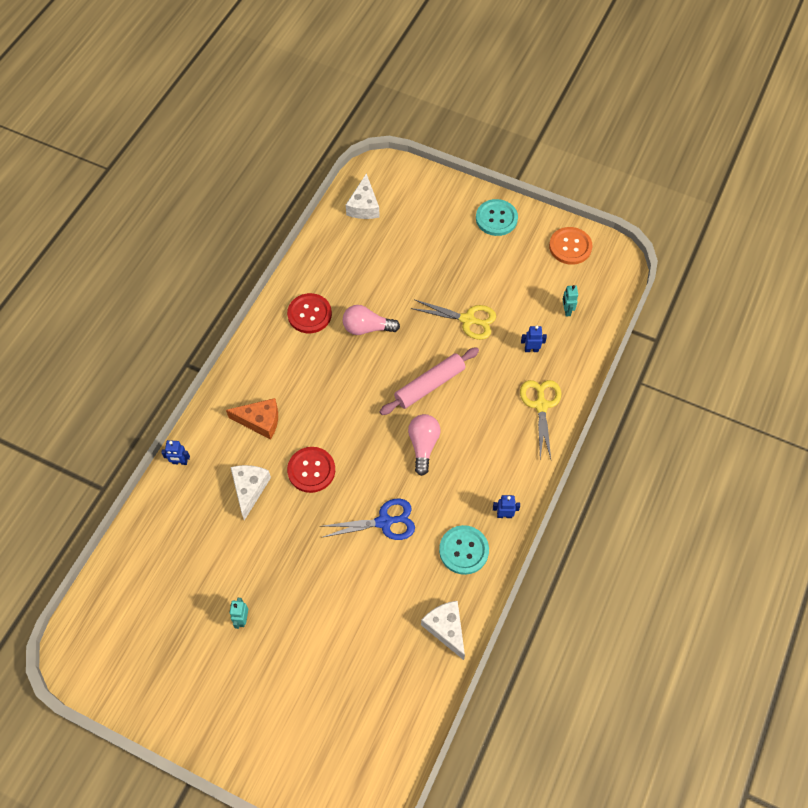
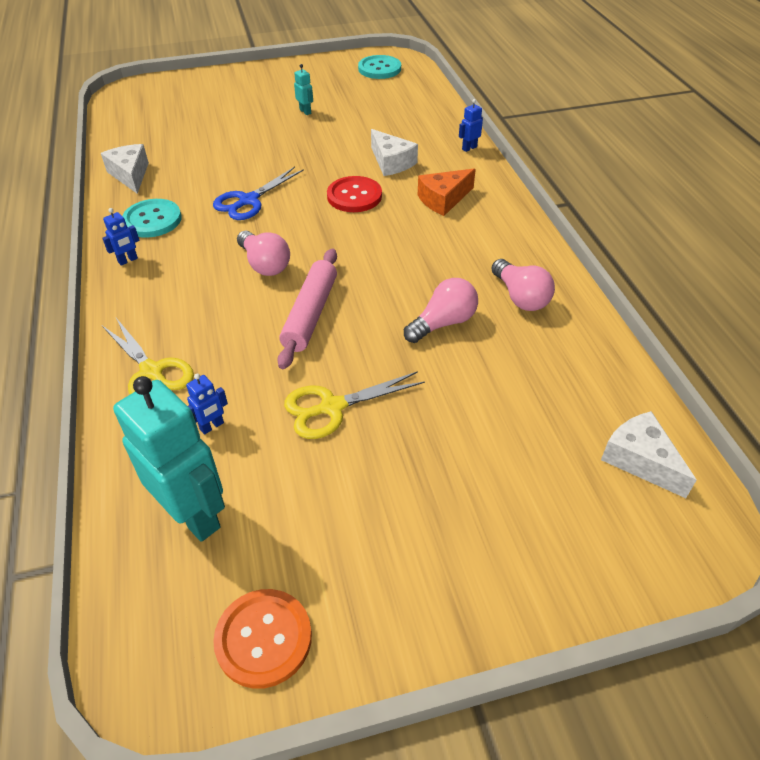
camera: 140 degrees right, 15 degrees down
(309, 314) = (520, 297): red button -> pink light bulb
(446, 628) = (130, 175): white cheese -> white cheese turned 135 degrees counterclockwise
(496, 218) = (436, 594): turquoise button -> turquoise button (379, 69)
(566, 310) = (194, 515): turquoise robot -> turquoise robot, size x2.39

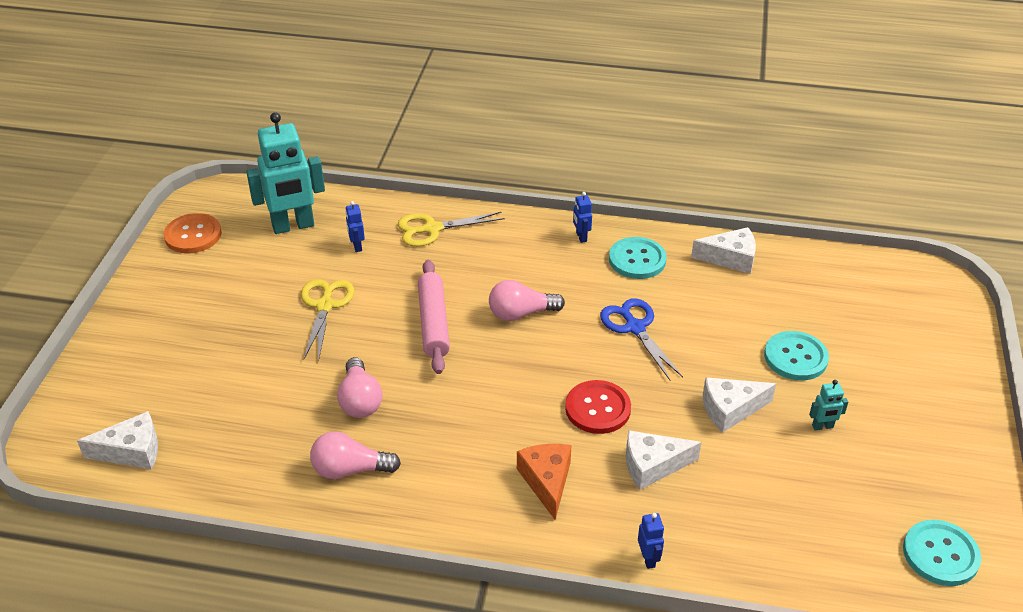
camera: 115 degrees right, 5 degrees down
(242, 130) = (795, 357): none -> turquoise button
(310, 314) = (433, 323): pink rolling pin -> pink rolling pin turned 45 degrees clockwise
(314, 144) = (730, 409): none -> white cheese

